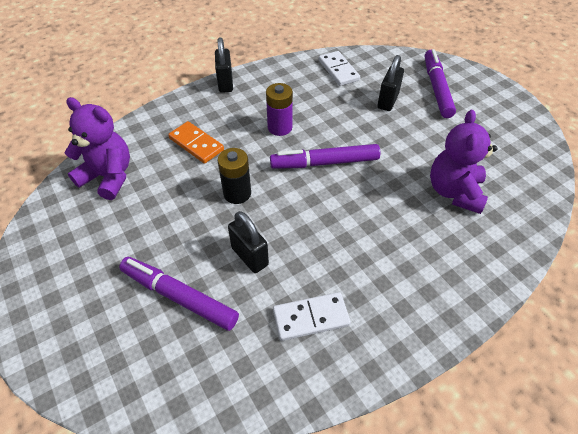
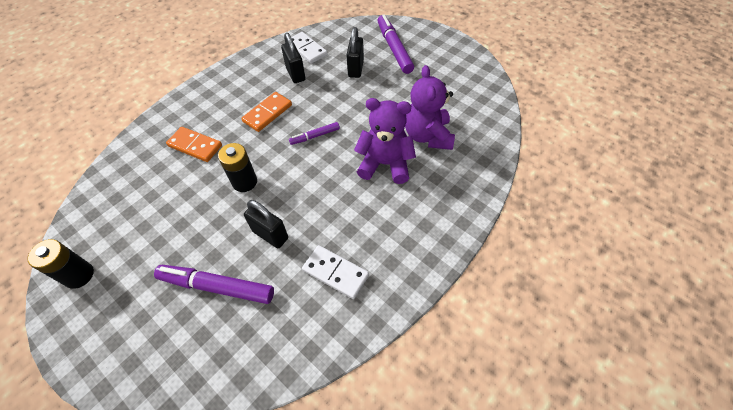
camera: 15 degrees left, 5 degrees up
(47, 246) = (79, 275): none -> black battery
(108, 177) = (119, 196): purple teddy bear -> purple teddy bear (385, 164)
(225, 83) = (207, 83): black padlock -> black padlock (295, 74)
(279, 127) = (267, 113): purple battery -> orange domino
(311, 317) = (335, 272): white domino -> white domino turned 60 degrees clockwise
(325, 163) = (315, 136): purple marker -> purple marker, size x0.54

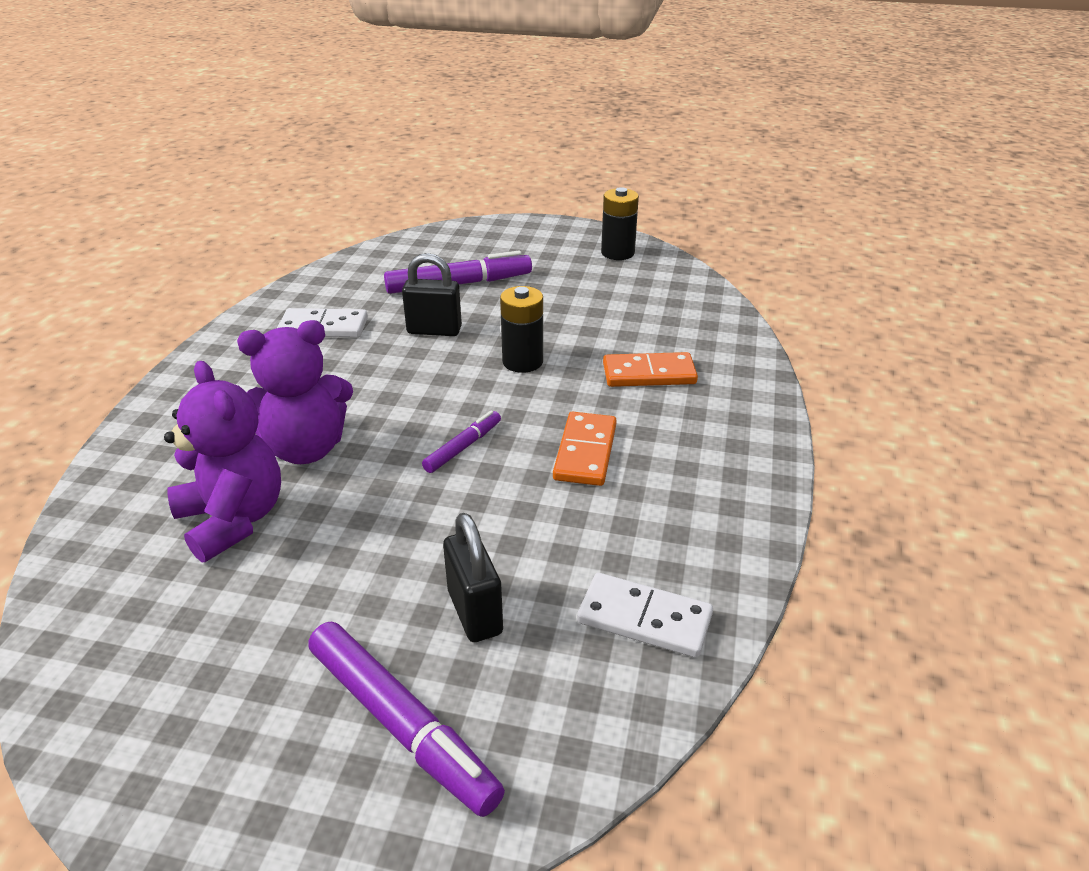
camera: 150 degrees right, 20 degrees down
(295, 74) = (608, 544): black padlock -> none

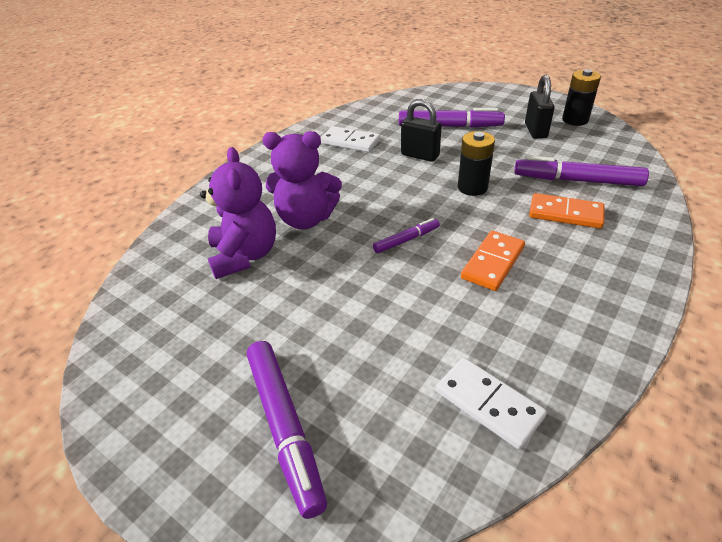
camera: 25 degrees right, 5 degrees up
(475, 612) = (366, 361): black padlock -> black padlock (535, 131)
(648, 330) = (577, 180): none -> purple marker

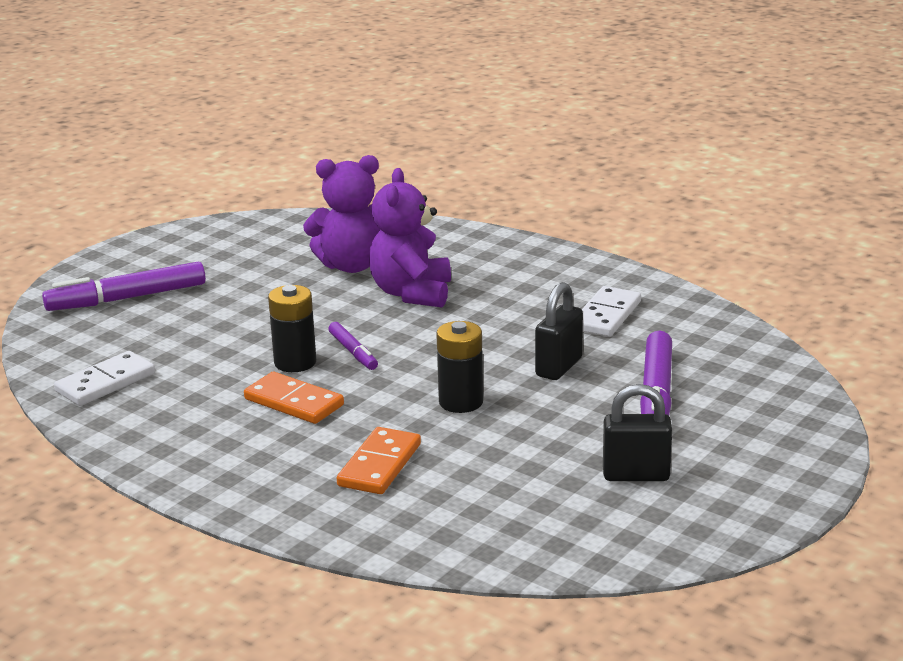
camera: 90 degrees right, 15 degrees down
(575, 120) = (680, 523): black battery -> black battery (295, 362)
(577, 180) = (464, 489): purple marker -> none

